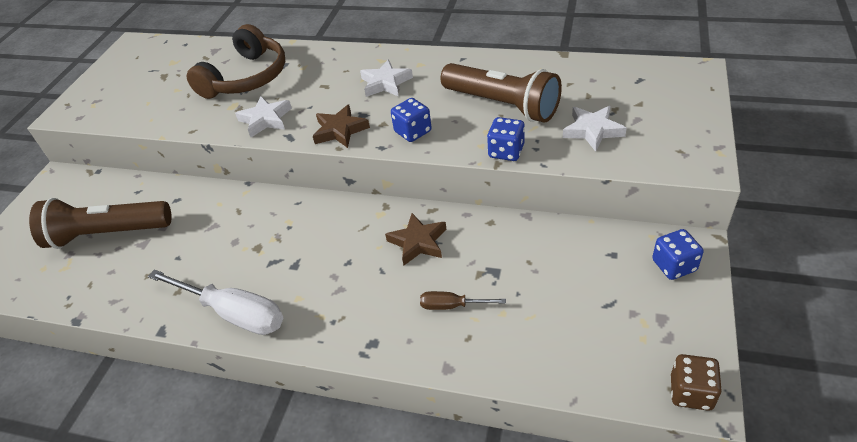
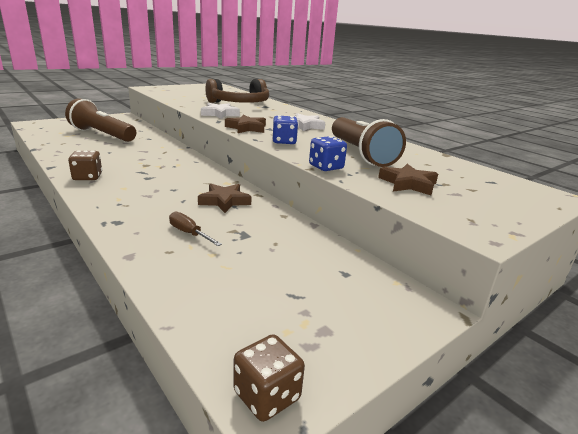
camera: 30 degrees right, 20 degrees down
(233, 313) = (87, 177): white screwdriver -> brown dice
(592, 131) = (408, 184): white star -> brown star
(674, 265) = (389, 308): blue dice -> none

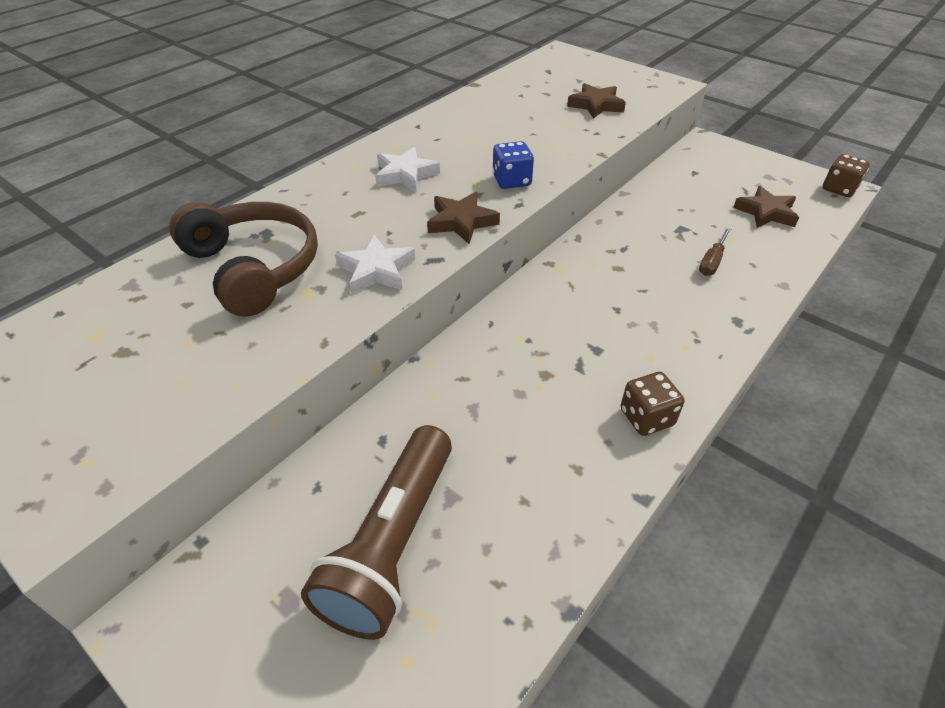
camera: 100 degrees left, 20 degrees up
(224, 201) = (618, 257): brown star -> brown star (766, 212)
(326, 167) = (589, 145): blue dice -> none
(360, 154) = (518, 129): brown flashlight -> none

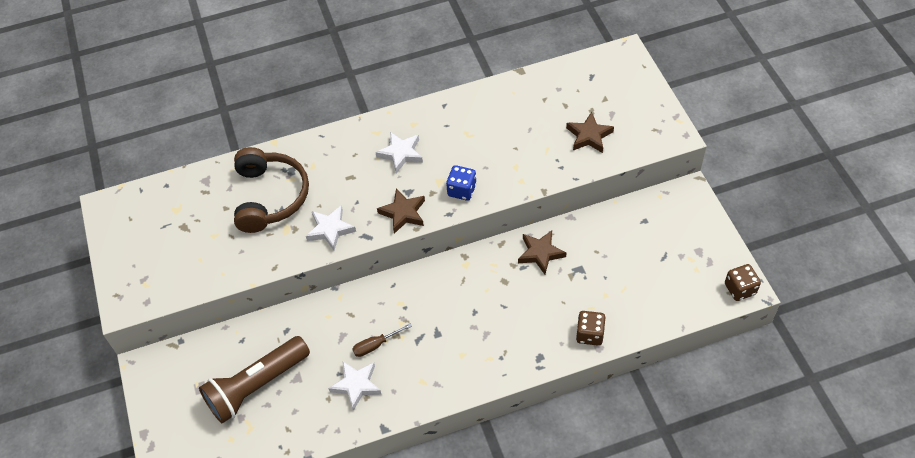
camera: 35 degrees right, 10 degrees up
(550, 461) = (356, 385): none -> white star
(646, 417) = (425, 389): brown dice -> brown dice (589, 334)
(712, 262) = (570, 306): brown screwdriver -> brown screwdriver (376, 345)
(766, 212) = (656, 284): brown star -> brown star (540, 253)

